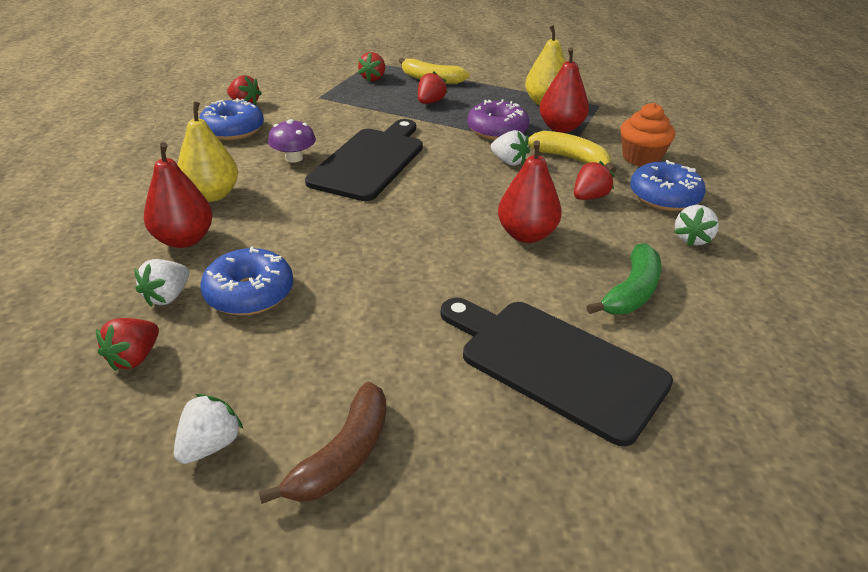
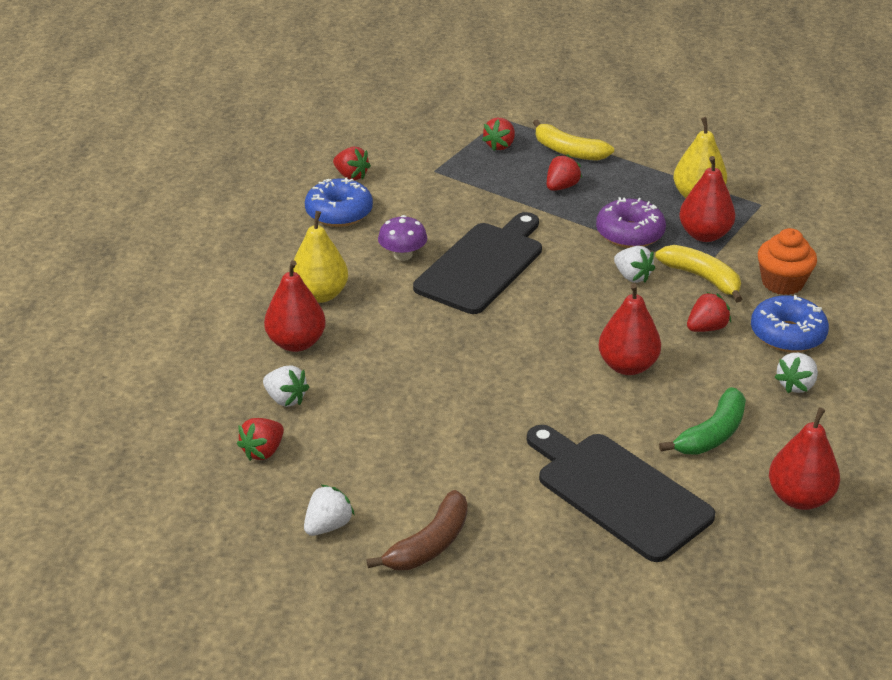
camera: 10 degrees right, 0 degrees up
(168, 296) = (285, 399): white strawberry -> white strawberry turned 90 degrees counterclockwise
(249, 293) = (357, 403): blue donut -> none
(749, 350) = (799, 498): none -> red pear

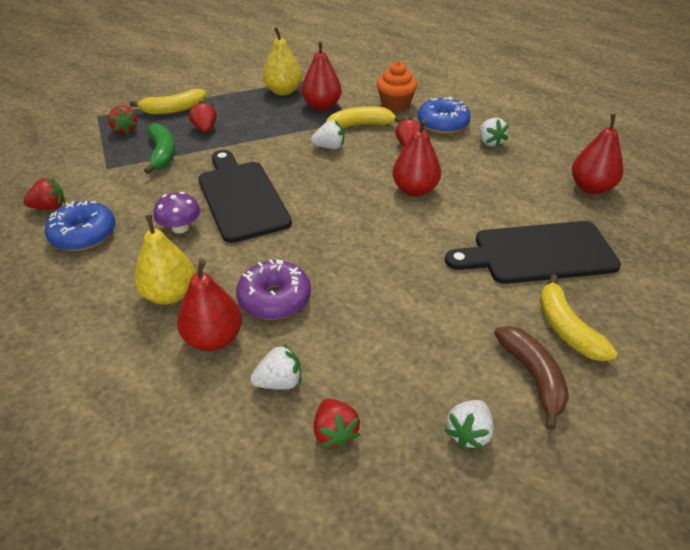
camera: 55 degrees left, 5 degrees up
(328, 525) = (468, 433): white strawberry -> white strawberry turned 135 degrees counterclockwise
(518, 548) = (567, 328): none -> yellow banana
(629, 233) = (286, 128): purple donut -> purple donut (274, 299)
(712, 434) = (509, 190): green banana -> green banana (162, 153)

